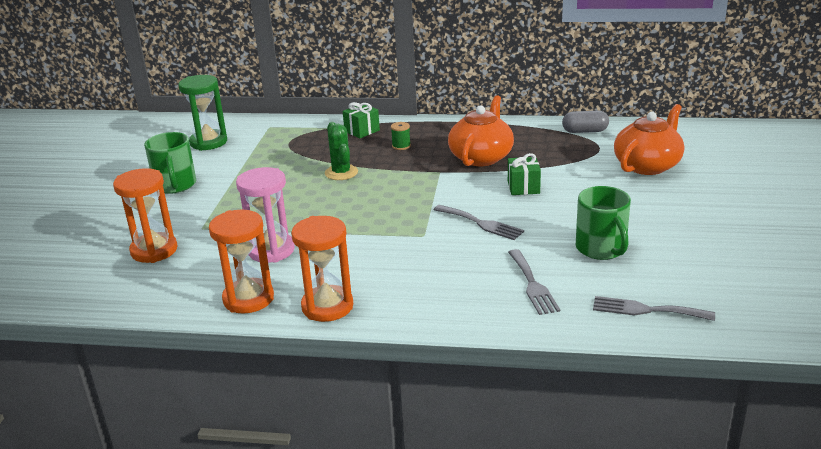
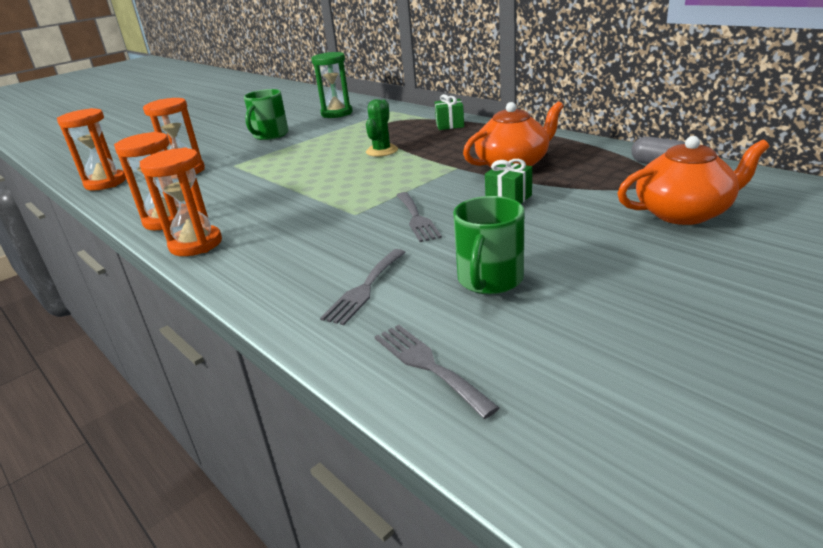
camera: 40 degrees right, 0 degrees up
(71, 292) = (105, 183): none -> orange hourglass
(271, 250) = (241, 192): pink hourglass -> none
(401, 146) = (460, 141): green spool -> none

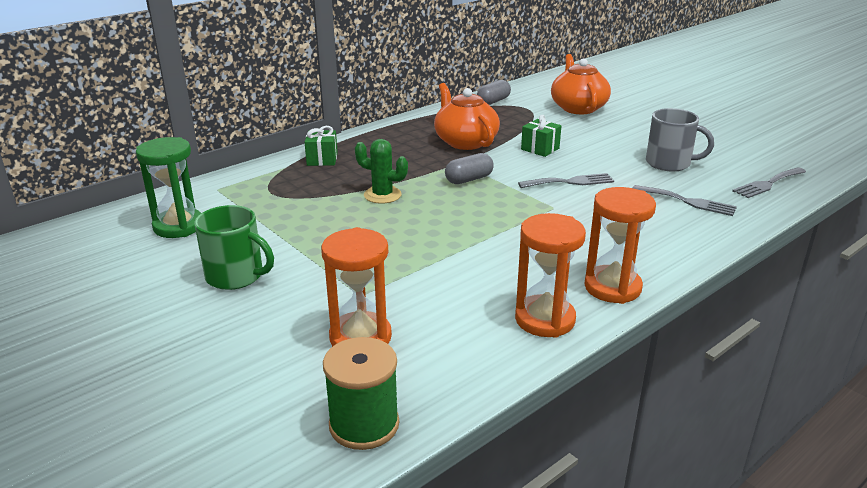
camera: 90 degrees left, 0 degrees up
(105, 183) = (364, 424): orange hourglass -> green spool
(416, 175) = (469, 179): none -> grey capsule
(489, 280) = (669, 163): green mug -> grey mug

